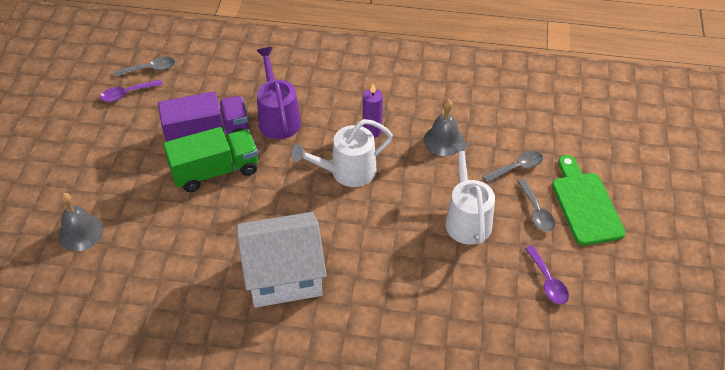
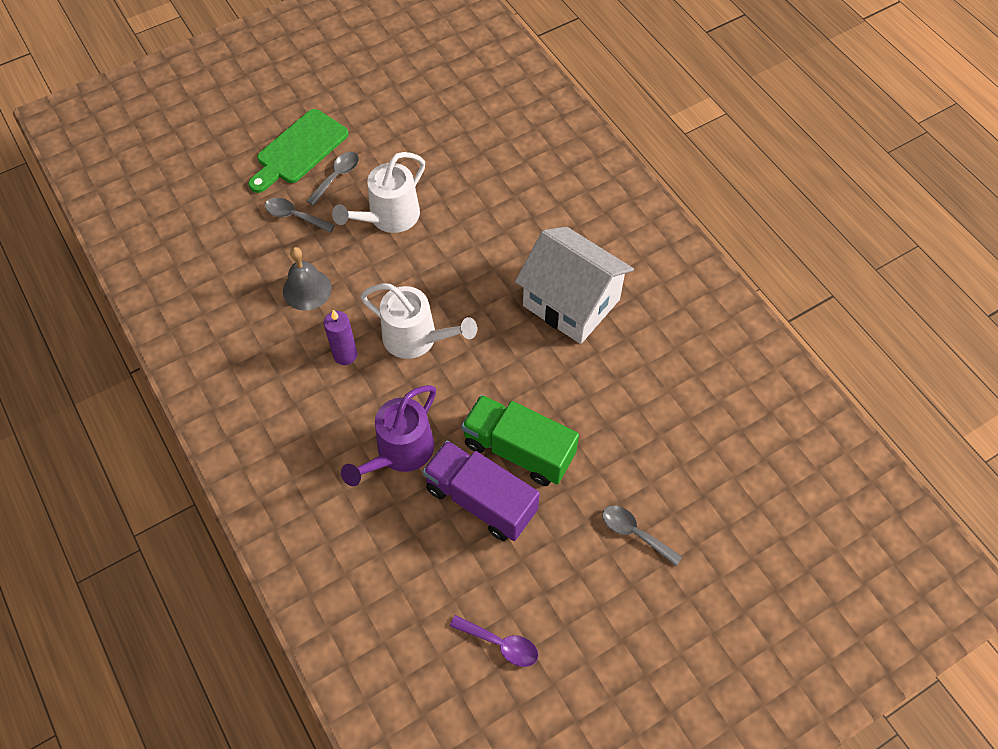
camera: 130 degrees left, 10 degrees up
(80, 232) = (695, 502): grey bell -> none
(150, 69) = (442, 658): grey spoon -> grey spoon (635, 533)
(547, 281) = (405, 134): purple spoon -> none

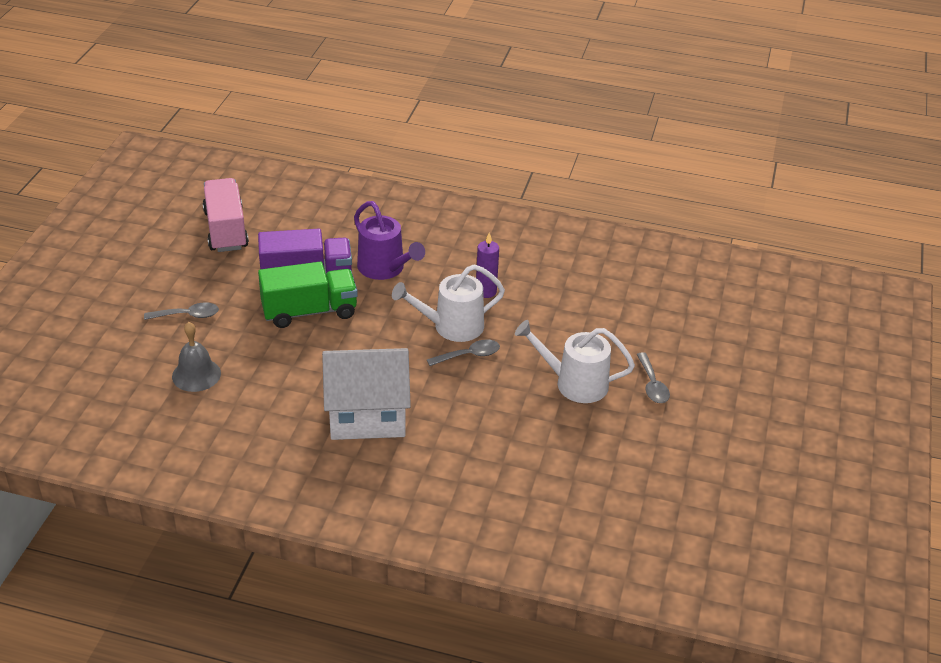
camera: 135 degrees right, 20 degrees down
(295, 216) = (639, 342): grey spoon -> grey spoon (468, 355)
(299, 150) = (708, 384): green cutting board -> none
(307, 289) = (563, 308): grey bell -> grey bell (196, 375)
(389, 217) = (574, 383): white watering can -> white watering can turned 75 degrees counterclockwise
(400, 452) = (385, 269): purple watering can -> purple watering can turned 150 degrees clockwise
(500, 644) = (226, 230): purple spoon -> pink truck

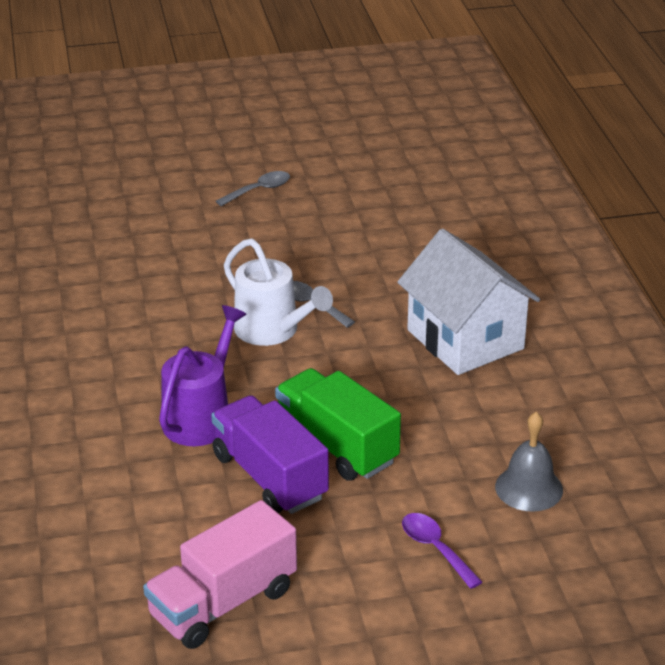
camera: 115 degrees left, 5 degrees down
(187, 315) = (435, 549): grey spoon -> purple spoon
(486, 291) = (187, 327): purple candle -> none
(574, 383) = (297, 231): white watering can -> none

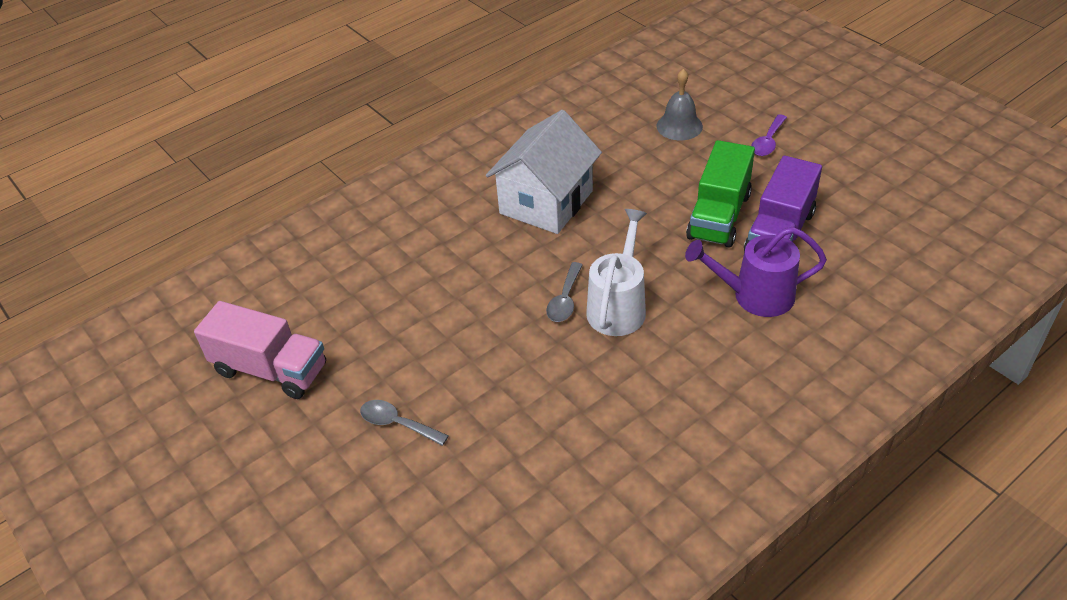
camera: 115 degrees left, 10 degrees up
(223, 603) = (903, 203): pink truck -> pink truck (270, 369)

